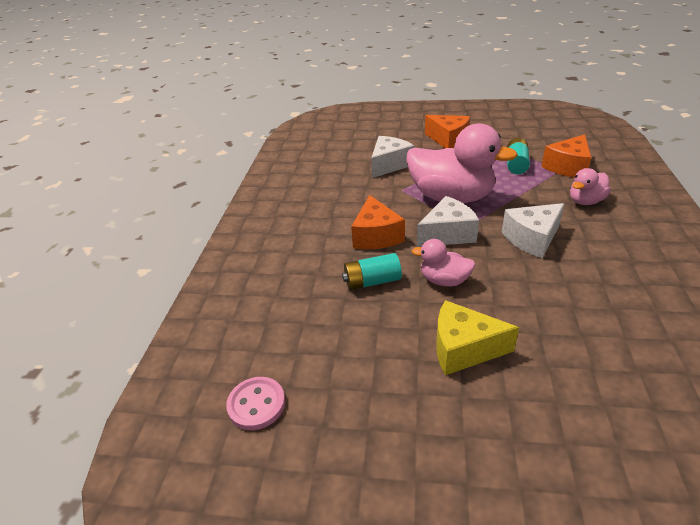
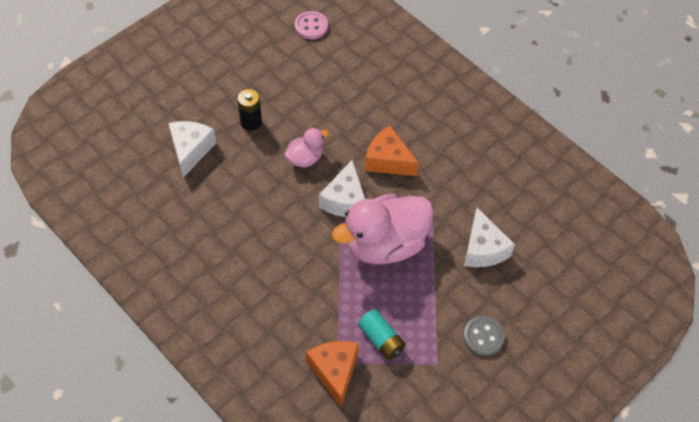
camera: 125 degrees right, 20 degrees up
(372, 281) = (344, 124): turquoise battery -> none
(448, 140) = (483, 336): orange cheese -> grey button
(463, 349) = (251, 122): yellow cheese -> black battery
(532, 239) = (286, 240): white cheese -> white cheese (190, 150)
(585, 201) = (283, 322): pink duck -> none

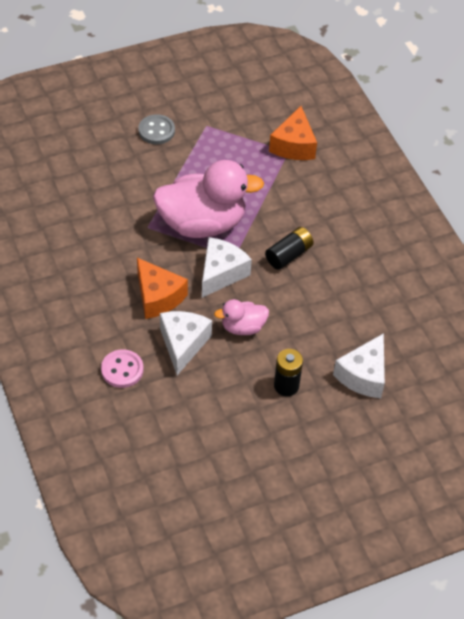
camera: 160 degrees left, 5 degrees down
(292, 239) = (289, 255): none -> black battery
(311, 26) = (165, 488): pink button -> pink button (122, 370)
(381, 339) = (244, 154): turquoise battery -> none
(483, 249) = (113, 191): white cheese -> white cheese (183, 344)

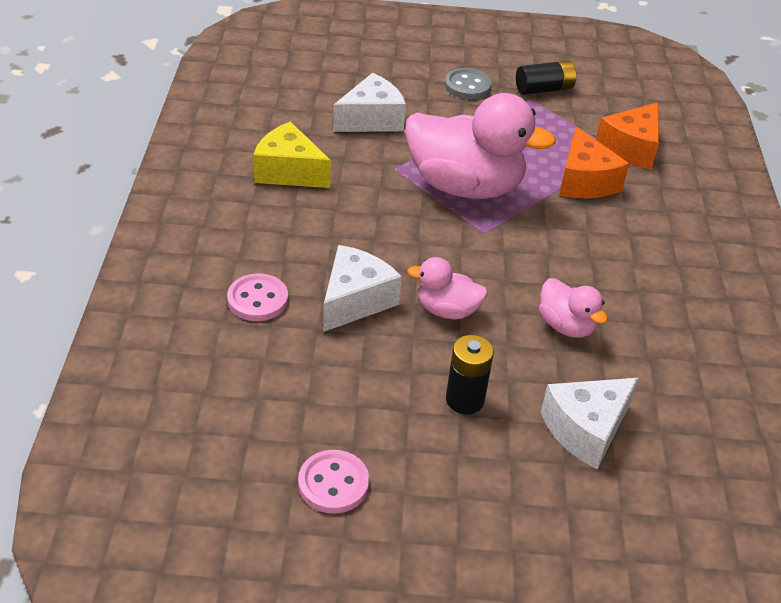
camera: 25 degrees right, 10 degrees down
(78, 259) = (288, 172): none -> yellow cheese
(158, 297) = (358, 240): orange cheese -> orange cheese (584, 181)
(221, 273) = (456, 243): white cheese -> white cheese (371, 119)
(242, 472) = (333, 483): none -> pink button
(289, 255) = (558, 254): black battery -> black battery (544, 89)
(319, 308) = (566, 325): none -> pink duck

